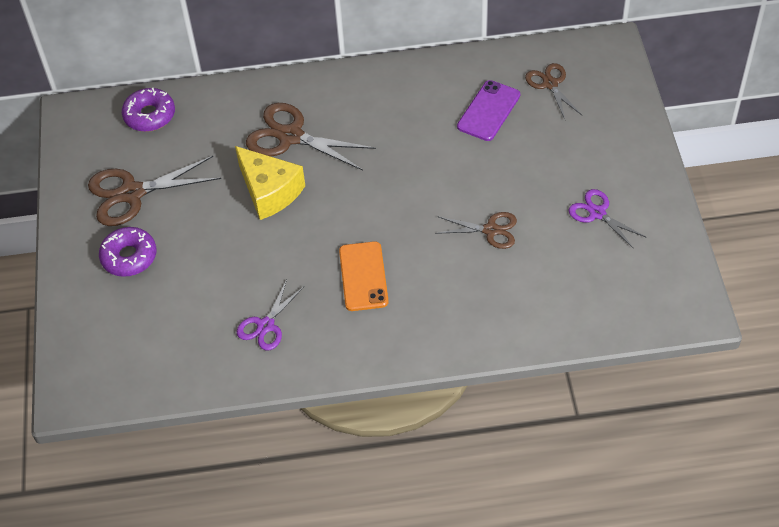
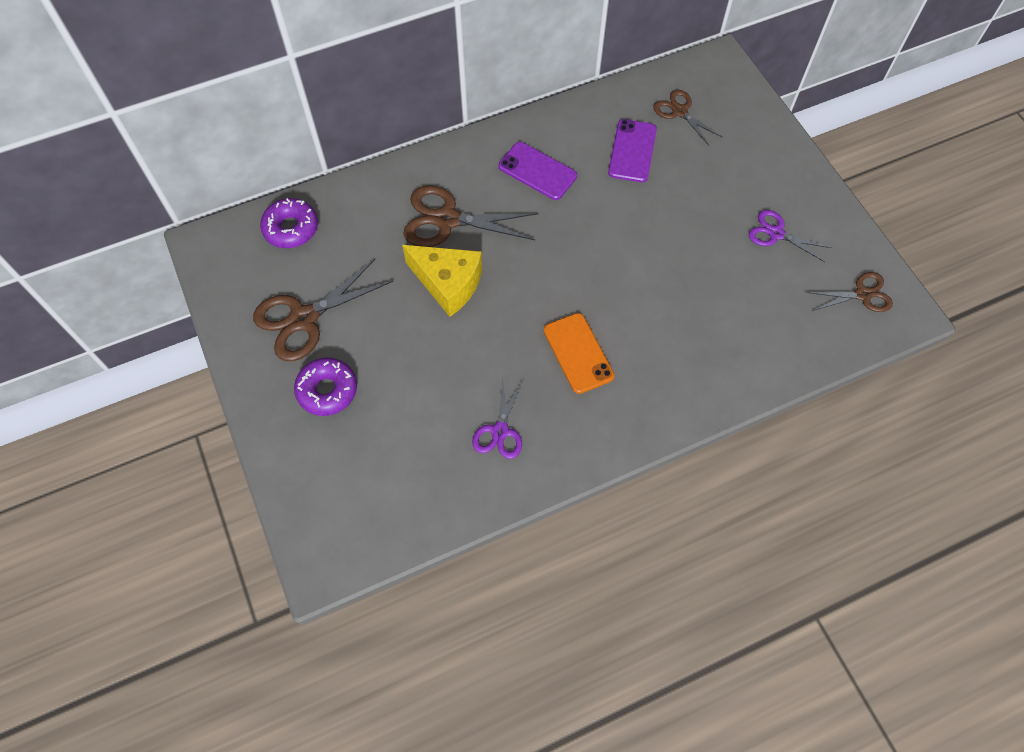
camera: 20 degrees left, 10 degrees up
(391, 111) = (537, 171): none -> purple phone
(490, 230) = (683, 274): brown scissors -> brown scissors (862, 294)

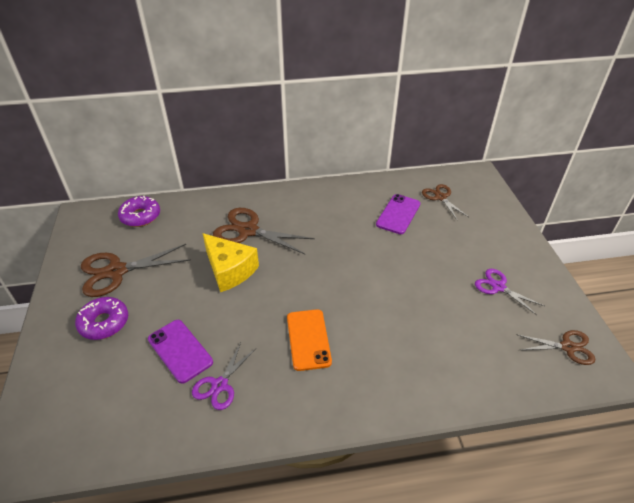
camera: 15 degrees right, 20 degrees down
(537, 171) = (324, 214): purple phone -> purple phone (180, 350)

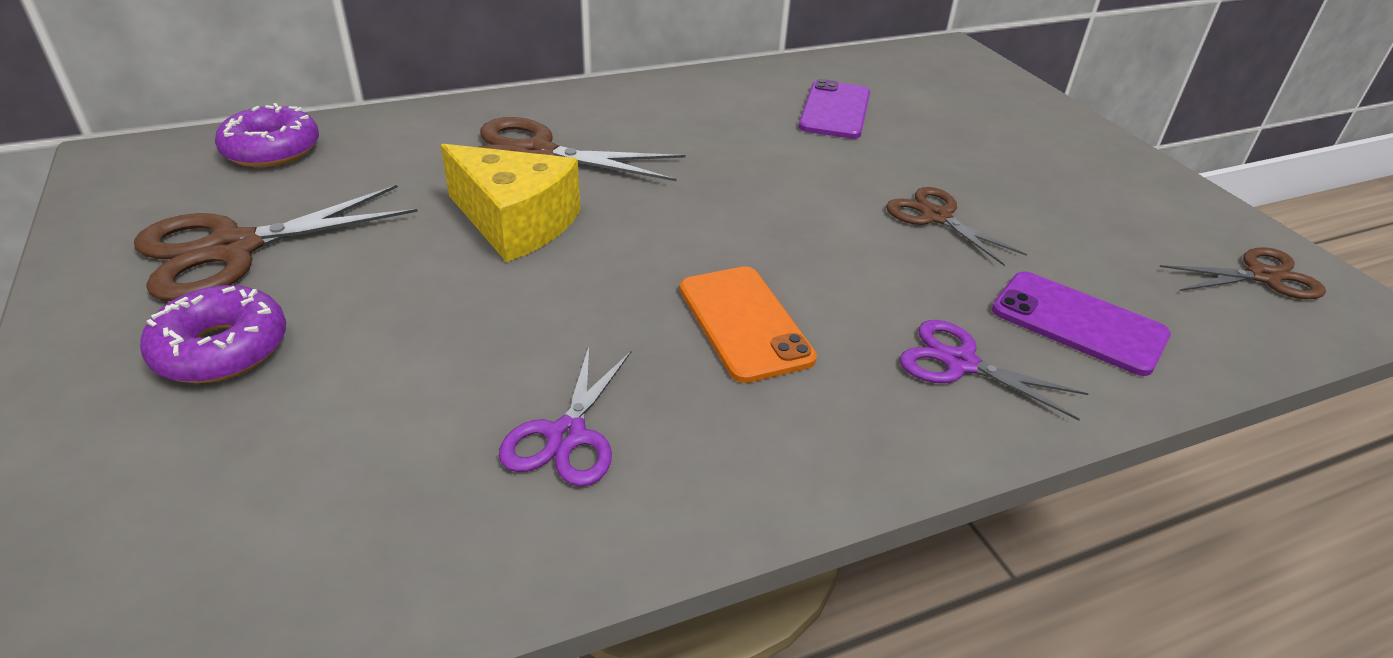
camera: 15 degrees left, 5 degrees down
(180, 350) = (441, 380): purple phone -> purple phone (1078, 323)
(440, 197) = (901, 82): brown scissors -> brown scissors (936, 217)
(498, 287) = (1081, 200): purple scissors -> purple scissors (960, 363)

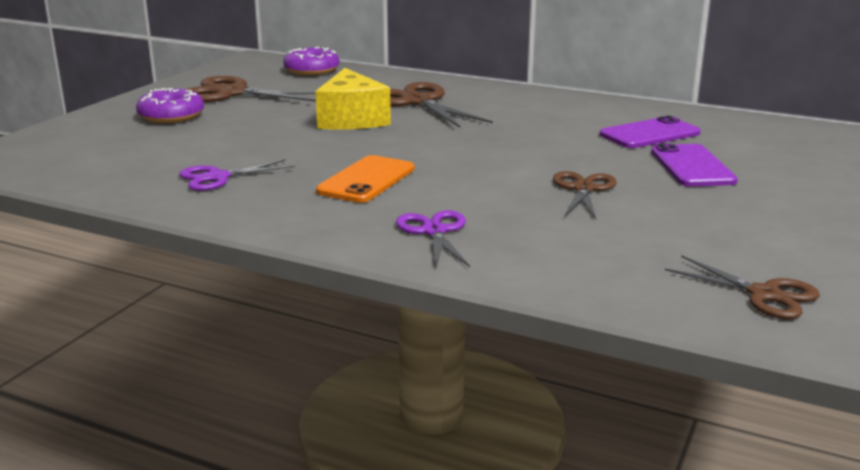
camera: 50 degrees right, 15 degrees down
(1078, 323) = (548, 250): purple phone -> purple phone (692, 166)

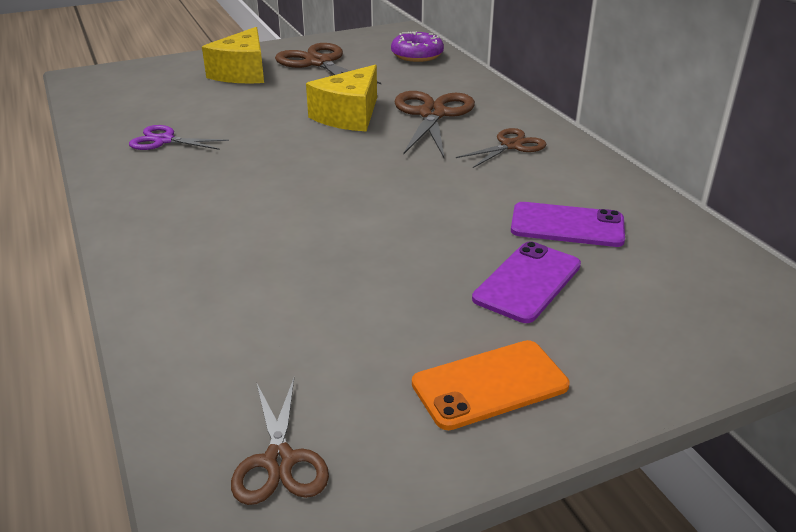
camera: 40 degrees right, 10 degrees up
(171, 116) = (242, 73): purple donut -> yellow cheese
(367, 180) = (242, 181): orange phone -> orange phone (490, 385)
(434, 231) = (187, 252): purple scissors -> none
(583, 189) = (376, 262): brown scissors -> brown scissors (511, 146)

